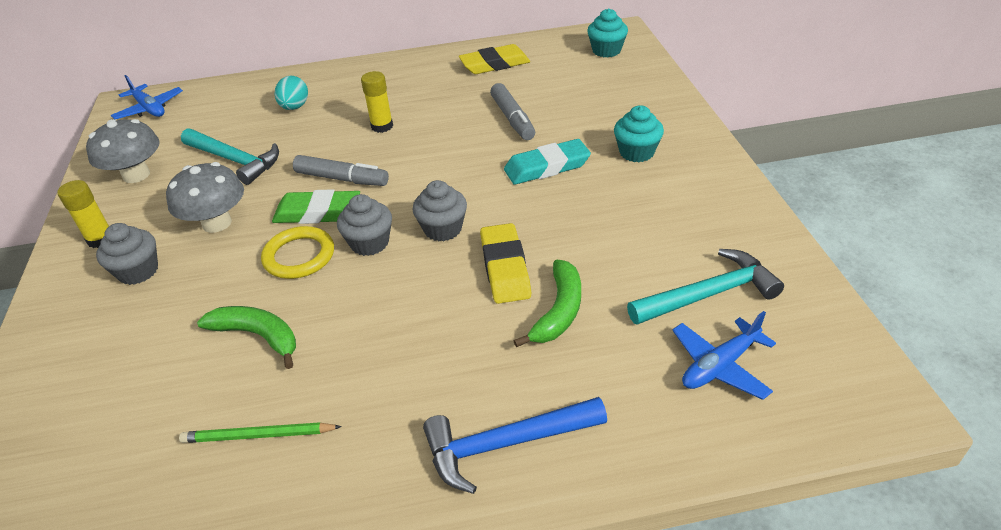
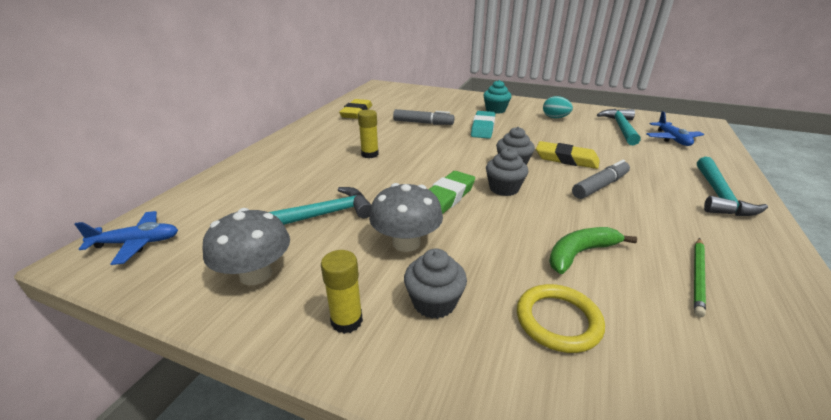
camera: 60 degrees left, 10 degrees down
(295, 107) = (286, 175): turquoise egg -> turquoise egg (555, 118)
(299, 256) = (493, 216): yellow ring -> yellow ring (558, 321)
(342, 179) = (415, 180): grey marker -> grey marker (600, 186)
(506, 444) = (718, 195): blue hammer -> turquoise hammer
(559, 311) = (614, 157): green banana -> none
(606, 50) = (393, 91): turquoise cupcake -> none

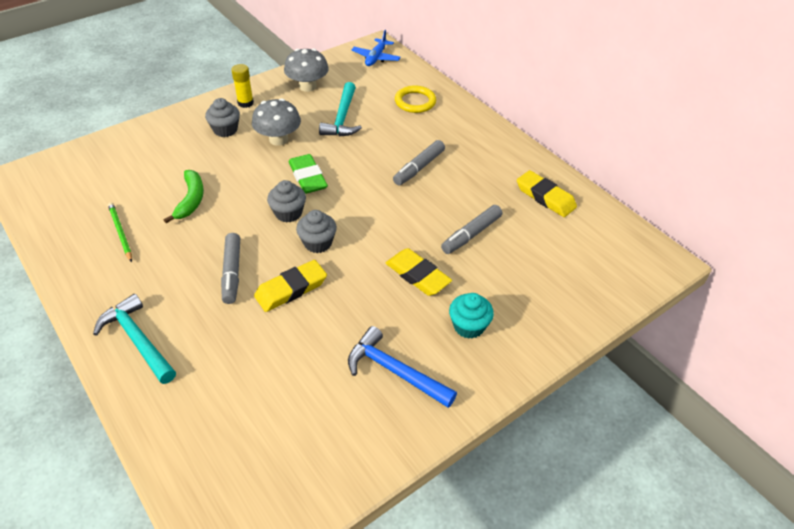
camera: 120 degrees right, 15 degrees up
(370, 154) = (418, 168): yellow glue stick -> grey marker
(483, 128) = (417, 275): turquoise eraser -> yellow eraser
(555, 118) = (395, 371): turquoise egg -> blue hammer
(558, 321) = (169, 160): yellow ring -> yellow ring (415, 102)
(621, 128) = (307, 416): turquoise hammer -> none
(672, 139) = (234, 438): blue plane -> none

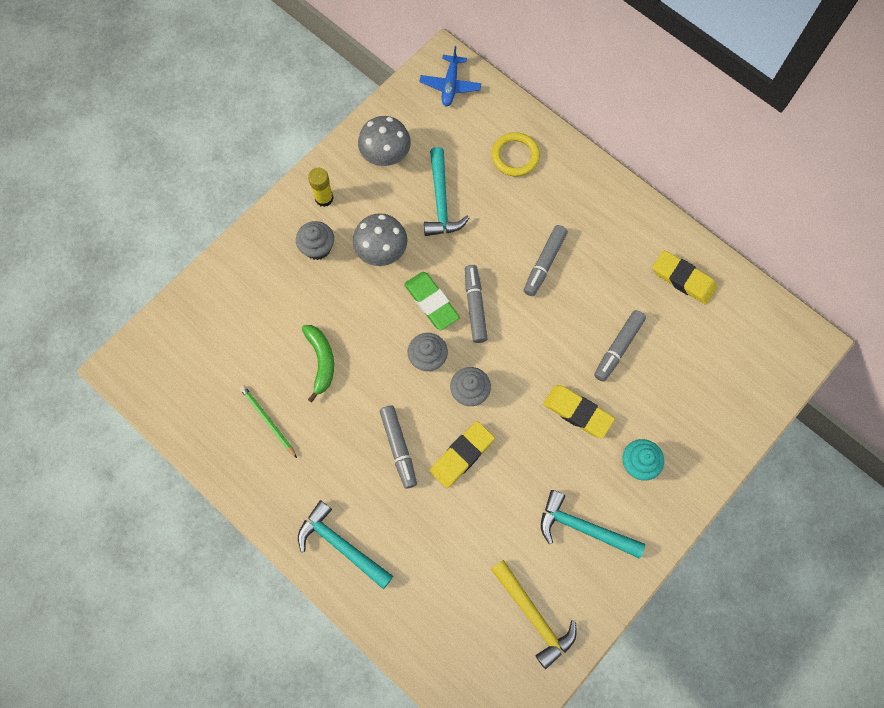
camera: 10 degrees left, 25 degrees up
(313, 443) = (533, 615): none -> yellow hammer
(346, 185) = (475, 306): none -> grey marker
(395, 371) = (583, 528): blue hammer -> turquoise hammer

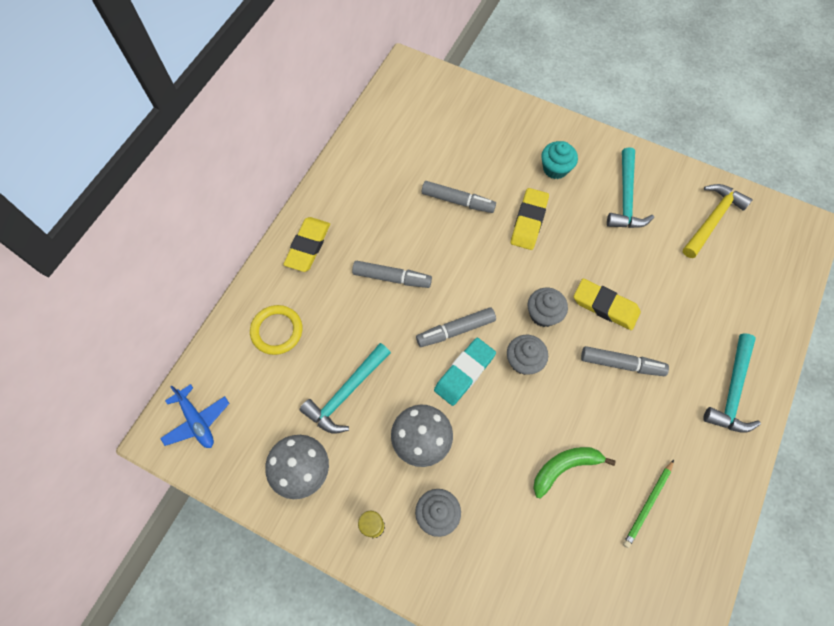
camera: 105 degrees left, 5 degrees down
(398, 448) = (621, 364): grey marker -> grey marker turned 45 degrees clockwise
(431, 302) = (464, 373): green eraser -> turquoise eraser
(441, 201) = (346, 393): turquoise hammer -> turquoise hammer turned 150 degrees clockwise
(450, 85) = (197, 421): blue plane -> blue plane turned 60 degrees clockwise
(683, 279) = (376, 163): yellow eraser -> yellow eraser (308, 246)

